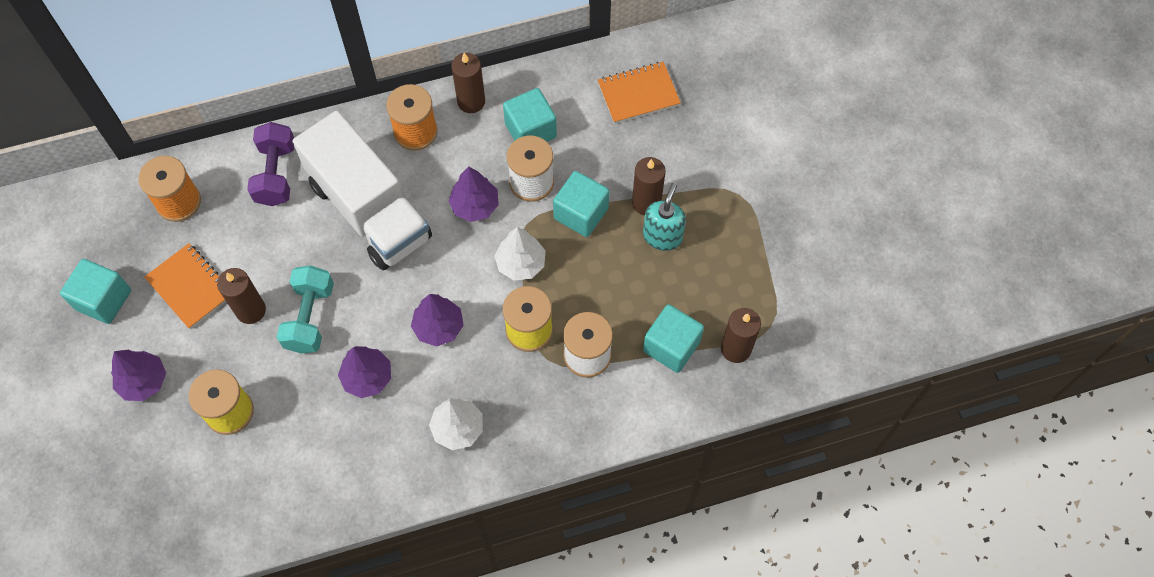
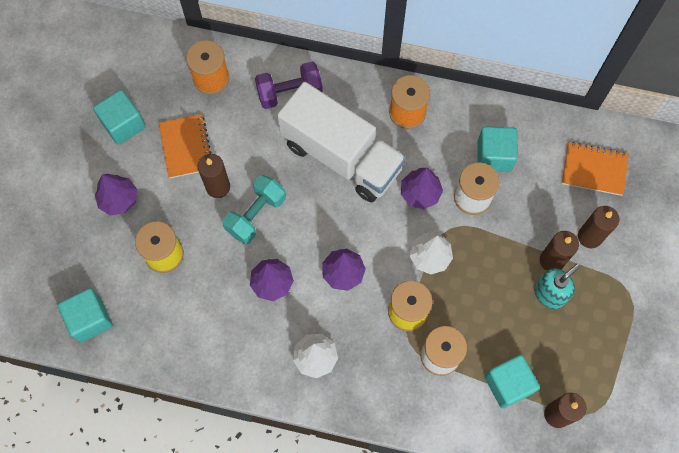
camera: 30 degrees right, 5 degrees up
(276, 174) = (289, 93): purple dumbbell -> purple dumbbell turned 45 degrees clockwise
(370, 210) = (341, 156): white truck -> white truck turned 45 degrees counterclockwise
(471, 101) = (461, 110): brown candle -> brown candle (589, 236)
(581, 213) = (496, 242): turquoise cube -> turquoise cube (90, 319)

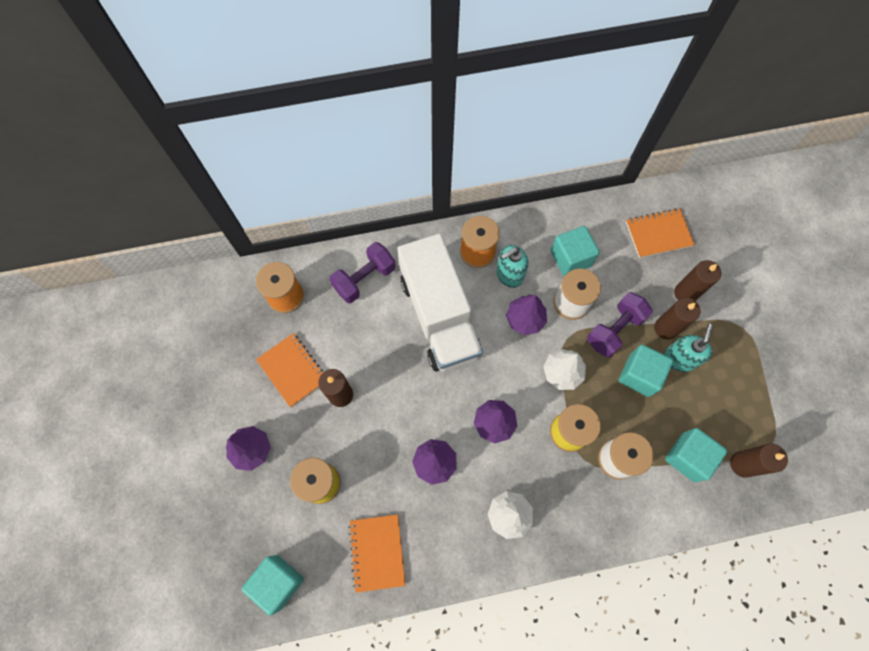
camera: 25 degrees left, 0 degrees up
(123, 124) = (222, 375): turquoise cube -> turquoise cube (639, 375)
(184, 334) = (377, 552): none -> orange notebook
(256, 215) = (389, 405): turquoise dumbbell -> none
(341, 156) = (439, 316): white truck -> white truck turned 60 degrees clockwise
(426, 146) = (509, 274): none -> turquoise soap dispenser
(501, 240) = (614, 330): none -> purple dumbbell

